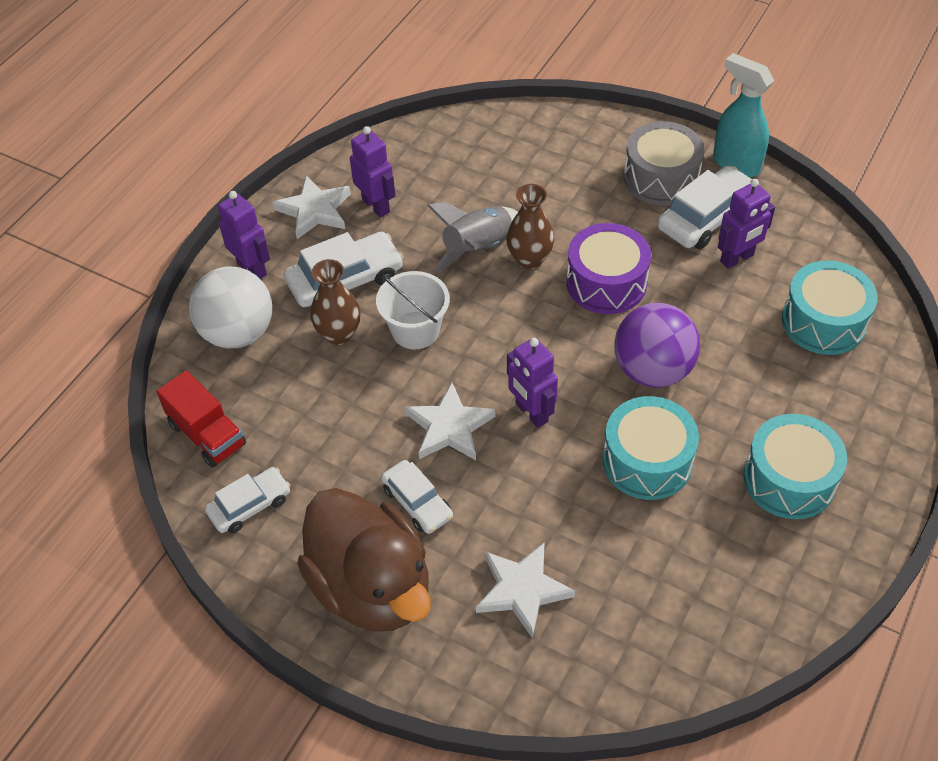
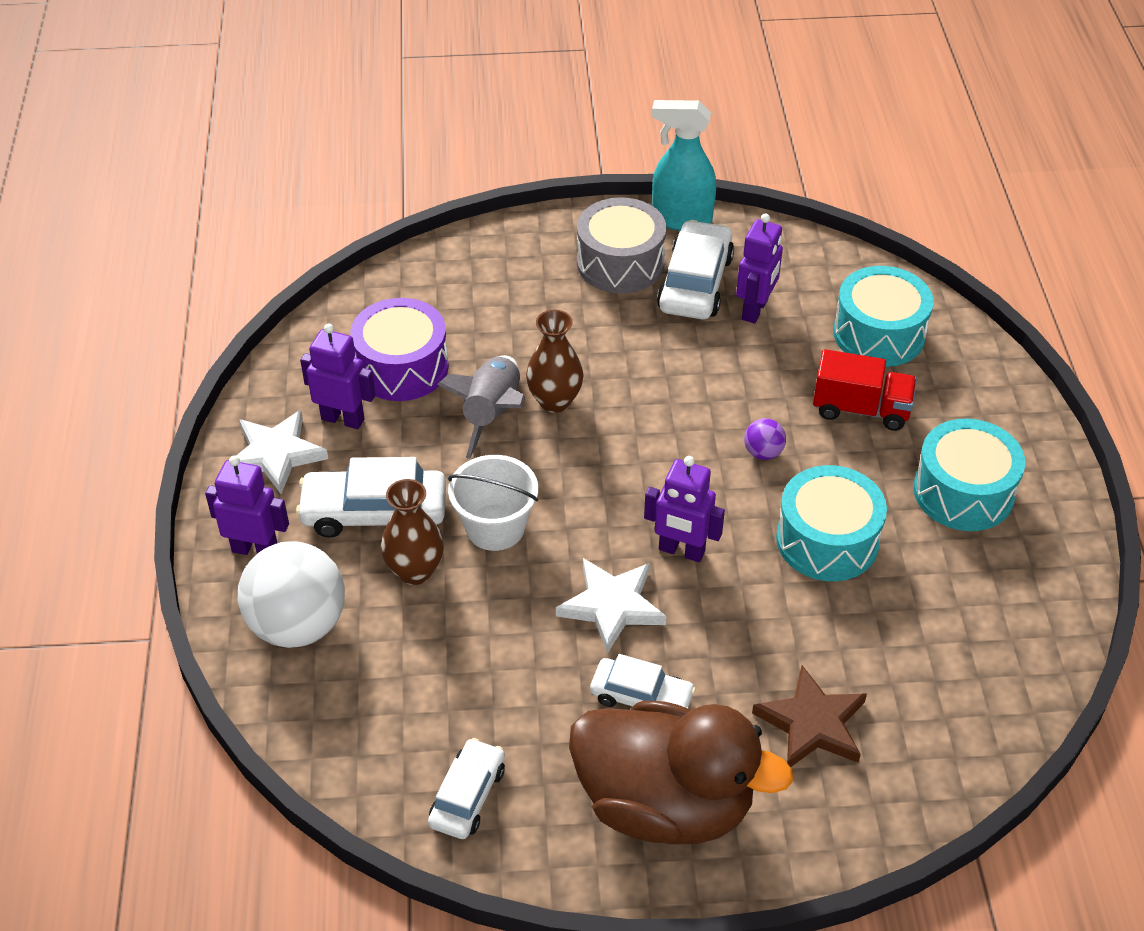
camera: 35 degrees left, 5 degrees down
(207, 434) = (355, 749): red truck -> red truck (861, 409)
(345, 280) = (374, 512): white car -> white car turned 120 degrees counterclockwise
(522, 590) = (812, 723): white star -> brown star
(606, 283) = (650, 389): purple drum -> purple drum (402, 367)
(652, 370) = (763, 452): purple ball -> purple ball, size x0.44

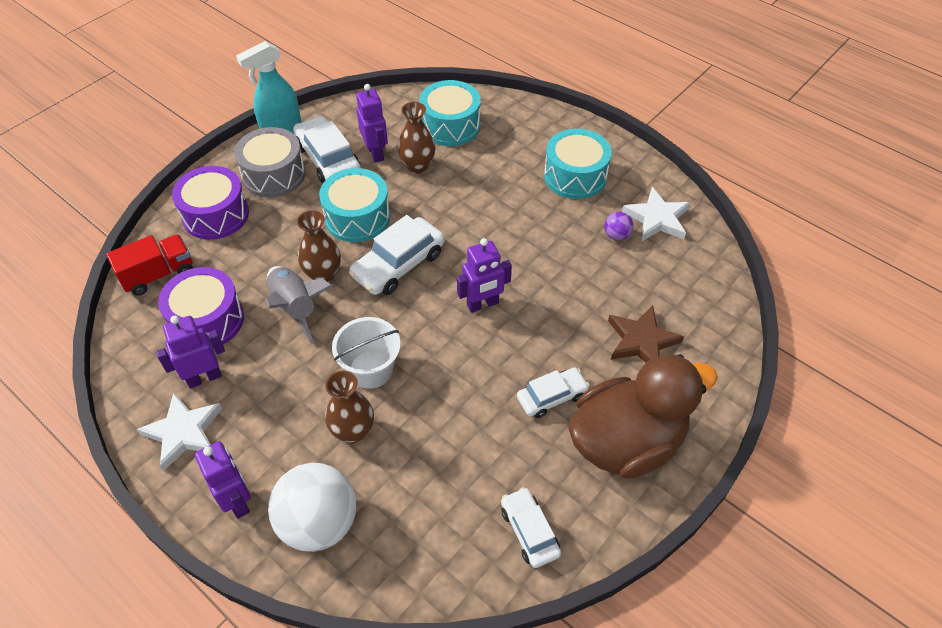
camera: 45 degrees left, 5 degrees up
(255, 549) = (237, 501): purple robot -> purple robot turned 90 degrees clockwise
(374, 512) = (289, 417): white car -> white car (398, 264)
(519, 268) = (216, 215): none -> purple drum
(612, 606) = (482, 361): white star -> white star (657, 218)
(763, 452) = (464, 223): purple ball -> purple ball (616, 235)
(785, 355) = (417, 166): none -> brown vase
(827, 540) = (544, 245): turquoise drum -> turquoise drum (357, 217)
(861, 409) = (484, 168): red truck -> red truck (158, 274)

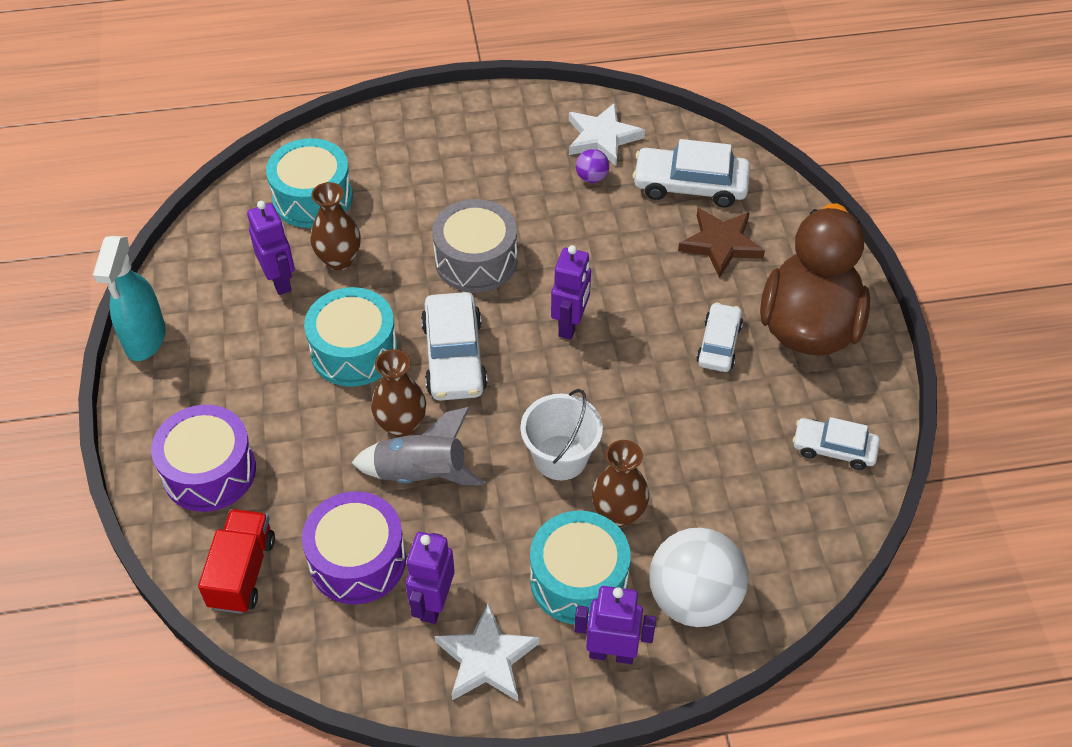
camera: 50 degrees left, 0 degrees up
(274, 175) = (208, 385): grey drum -> grey drum (476, 260)
(328, 159) = (241, 325): white car -> white car (690, 185)
(376, 153) = (280, 280): purple robot -> purple robot turned 45 degrees clockwise
(575, 176) = (490, 155): turquoise drum -> turquoise drum (578, 580)

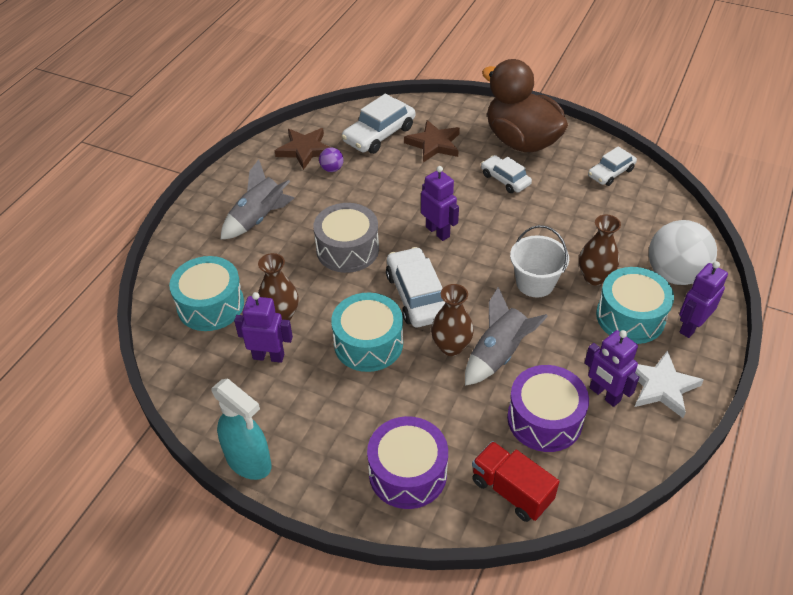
camera: 55 degrees left, 5 degrees down
(454, 357) = (417, 295): white car -> white car turned 135 degrees counterclockwise
(461, 163) = (258, 219): none -> grey rocket
(602, 137) = (305, 150): white star -> brown star

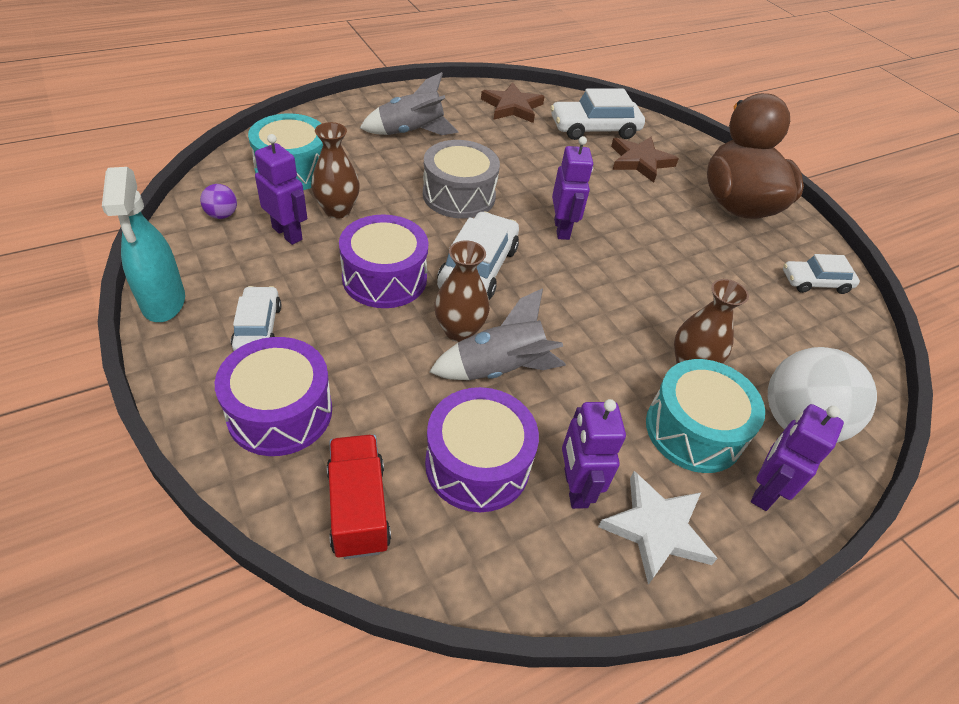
camera: 30 degrees right, 0 degrees up
(332, 169) = (519, 131): purple ball -> purple ball (222, 215)
(368, 343) = (384, 278): turquoise drum -> purple drum
(505, 179) = (683, 225): white car -> white car (258, 327)
(535, 283) = (614, 330): white bucket -> none
(691, 326) = (764, 490): purple robot -> purple robot turned 45 degrees counterclockwise

